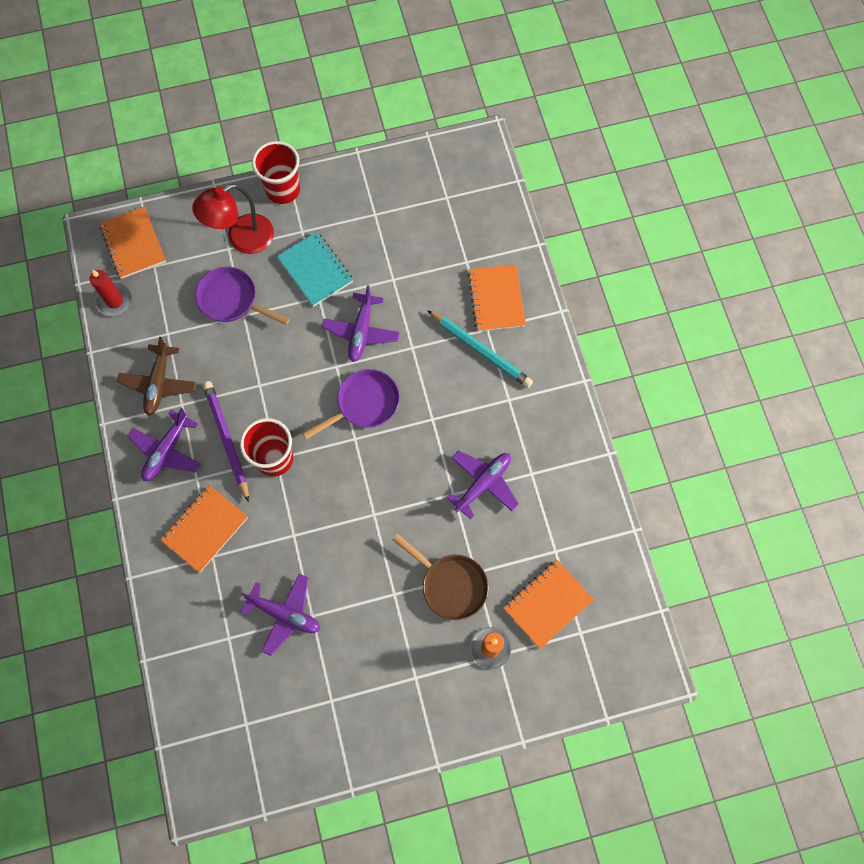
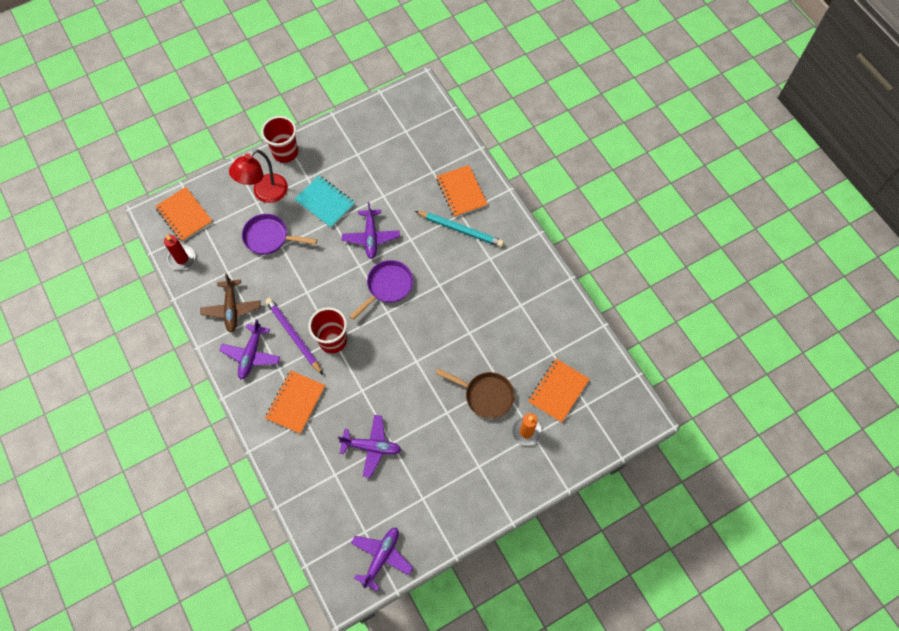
camera: 15 degrees left, 5 degrees down
(483, 484) = (488, 320): purple plane -> purple plane (381, 557)

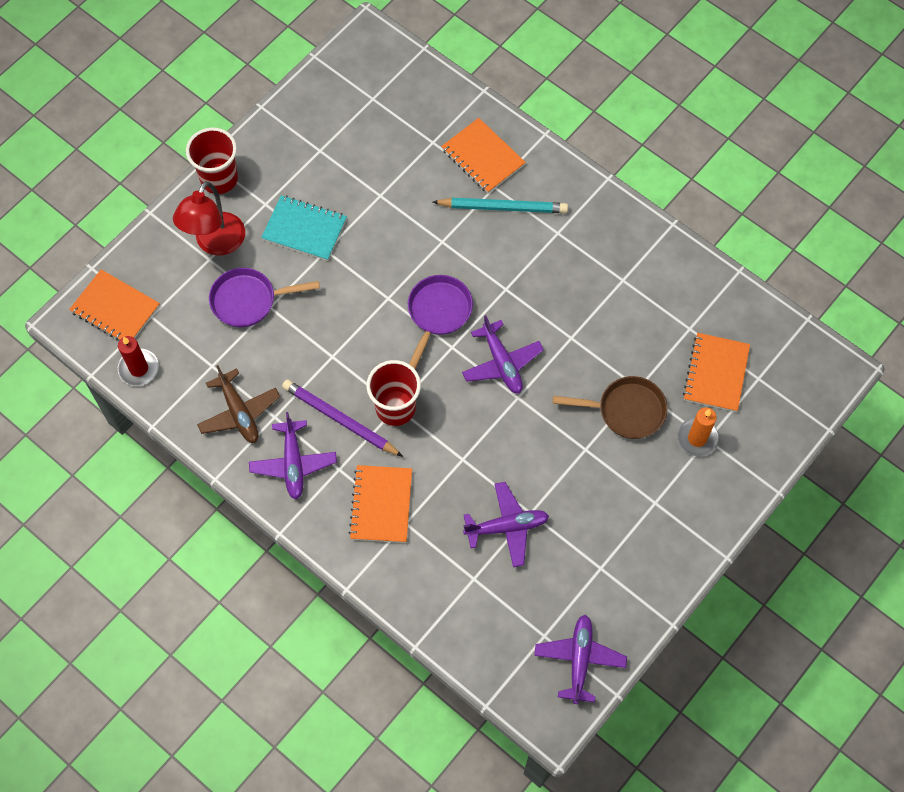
camera: 20 degrees left, 0 degrees up
(371, 237) = (387, 255): purple plane -> purple plane (502, 363)

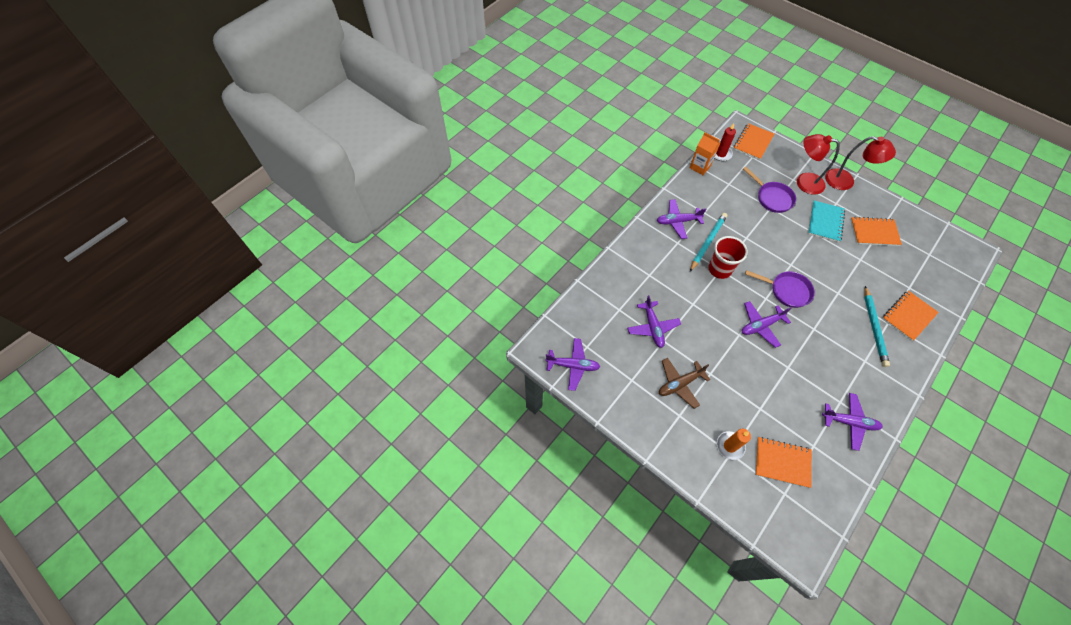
camera: 90 degrees right, 5 degrees down
(168, 409) = (700, 167): none -> orange carton
(219, 179) = (845, 181): red cup -> red lamp
(239, 412) = (703, 196): brown plane -> brown plane (679, 384)
(248, 300) = (772, 198): purple pan -> purple pan turned 150 degrees clockwise
(340, 419) = (707, 242): purple pencil -> turquoise pencil
(381, 505) = (659, 263): orange notebook -> orange notebook (874, 232)
(626, 410) = (742, 400): brown pan -> none
(653, 275) = (849, 422): none -> purple plane

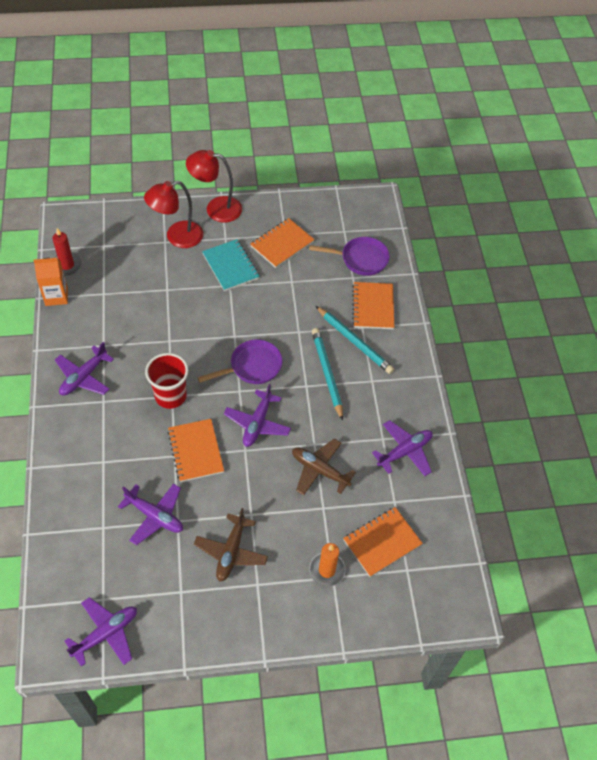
camera: 50 degrees left, 5 degrees down
(707, 242) = (134, 376): turquoise pencil -> turquoise pencil (327, 373)
(753, 142) = (91, 228): orange notebook -> orange notebook (196, 451)
(772, 198) = (160, 277): purple pan -> purple pan (361, 259)
(778, 385) = (319, 470): none -> brown plane
(845, 181) = (216, 208): red lamp -> red lamp turned 150 degrees counterclockwise

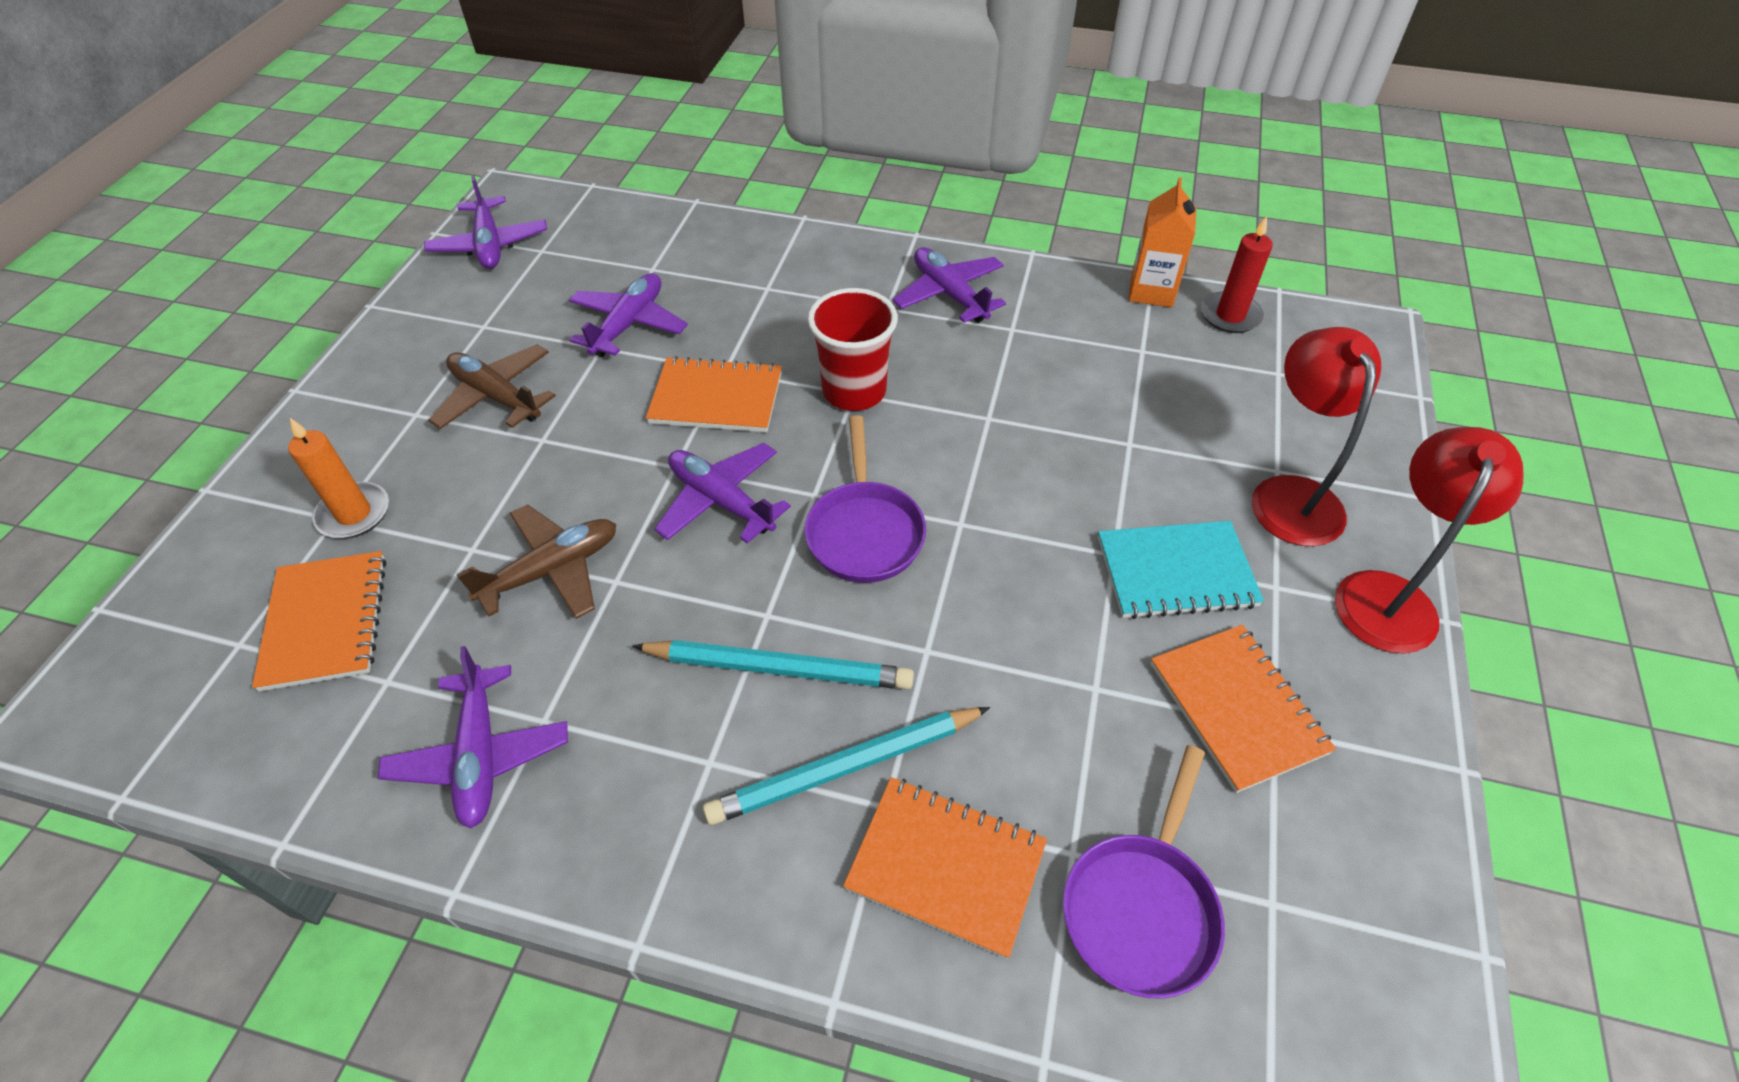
camera: 115 degrees right, 5 degrees down
(155, 516) = (629, 324): purple plane -> purple plane turned 150 degrees clockwise

